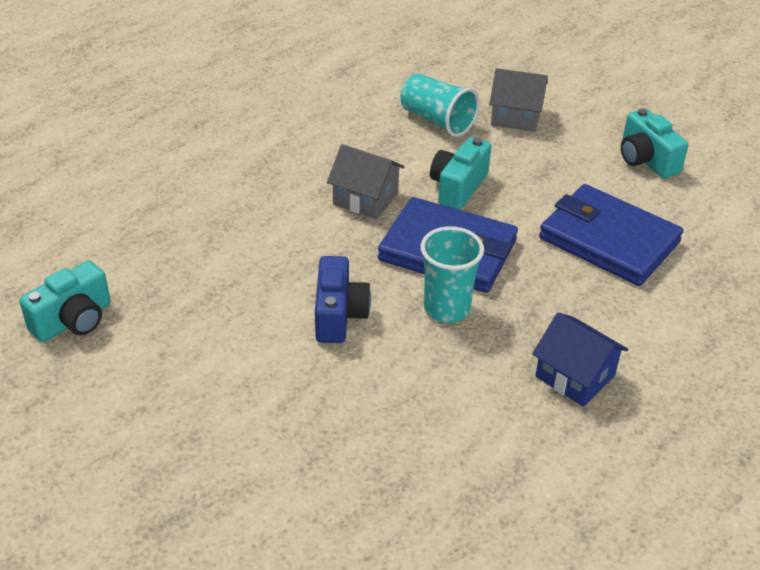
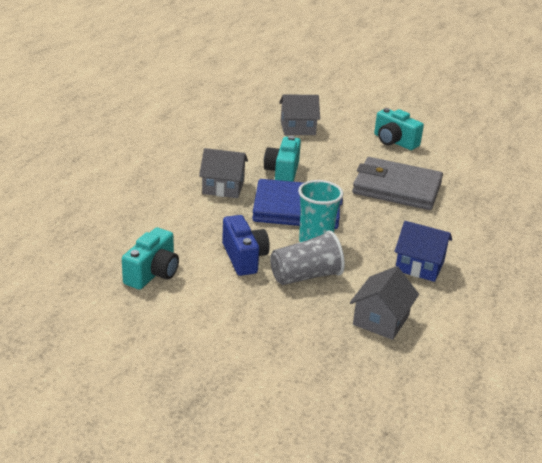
camera: 20 degrees left, 10 degrees down
(73, 320) = (46, 293): turquoise camera -> turquoise camera (153, 273)
(406, 360) = (305, 276): none -> grey cup
(437, 120) = (246, 137): turquoise cup -> none
(474, 452) = (381, 320): none -> grey house
(609, 240) = (397, 188): blue wallet -> grey wallet

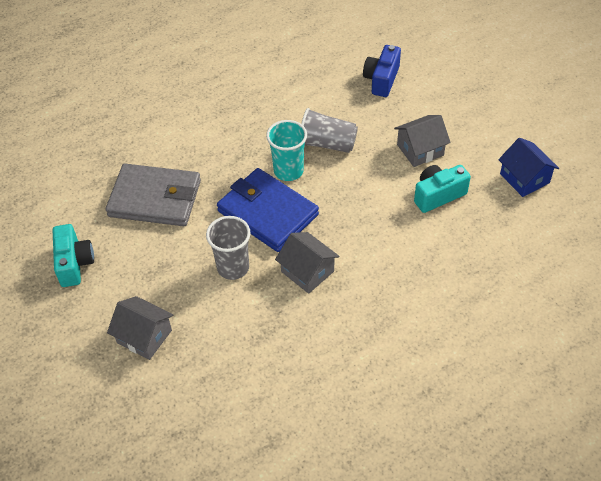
camera: 140 degrees left, 20 degrees up
(244, 258) = (357, 180): blue camera -> blue camera (381, 80)
(282, 172) = (233, 267): turquoise camera -> grey cup
(381, 320) = (311, 90): grey house -> grey house (420, 150)
(397, 188) = (155, 198): grey wallet -> grey wallet turned 45 degrees counterclockwise
(419, 266) = (236, 117): blue house -> blue house (524, 178)

